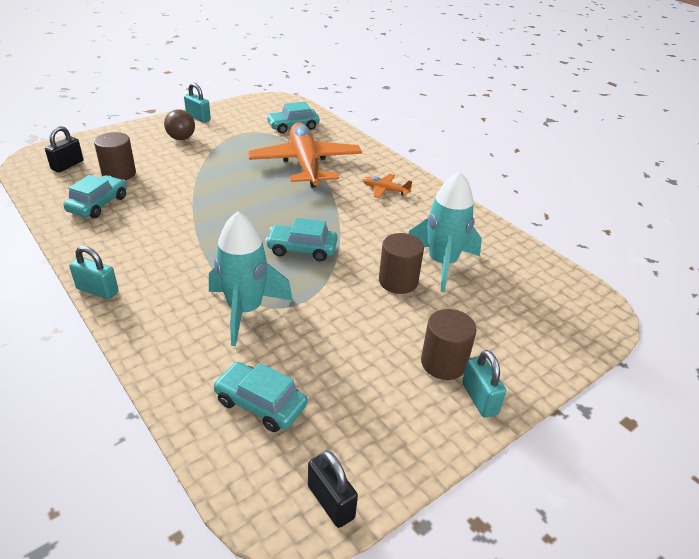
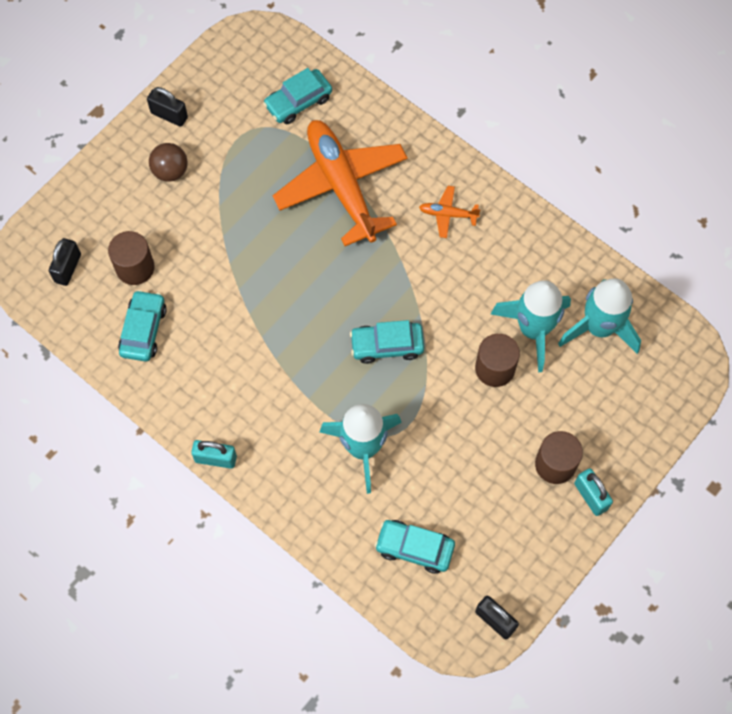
camera: 10 degrees left, 30 degrees up
(198, 118) = (169, 115): turquoise padlock -> black padlock
(506, 273) = (599, 327): none -> turquoise rocket

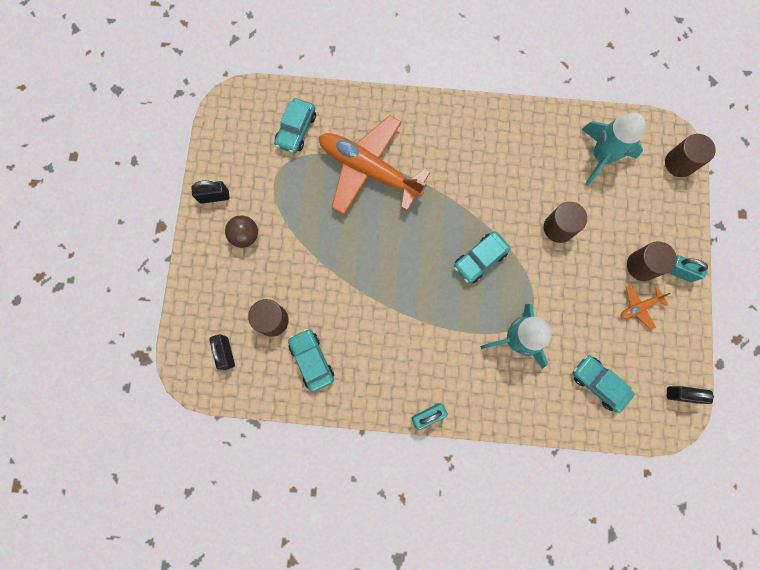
camera: 35 degrees left, 10 degrees up
(414, 548) = (598, 383): turquoise car -> turquoise car turned 60 degrees clockwise
(447, 214) = (452, 144): orange plane -> orange plane (639, 307)
(533, 329) = (562, 185): turquoise rocket -> none
(682, 389) = (679, 163): none -> brown cylinder

